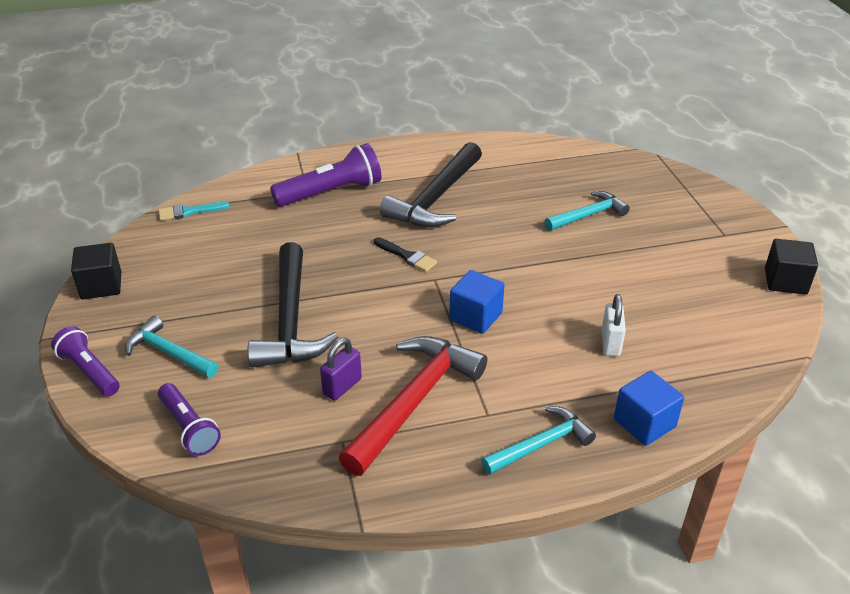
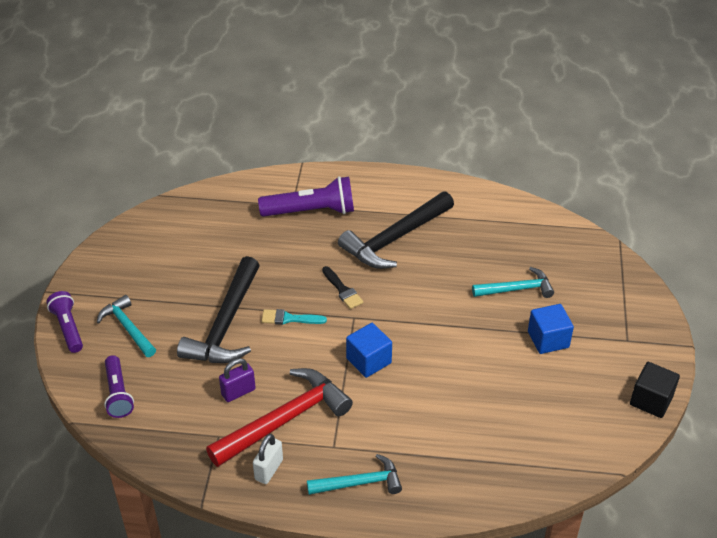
camera: 20 degrees right, 5 degrees up
(101, 285) = (101, 256): black cube -> none
(189, 212) = (191, 202): turquoise brush -> turquoise brush (289, 318)
(610, 343) = (463, 415): white padlock -> white padlock (269, 470)
(644, 423) = (449, 490): blue cube -> blue cube (548, 339)

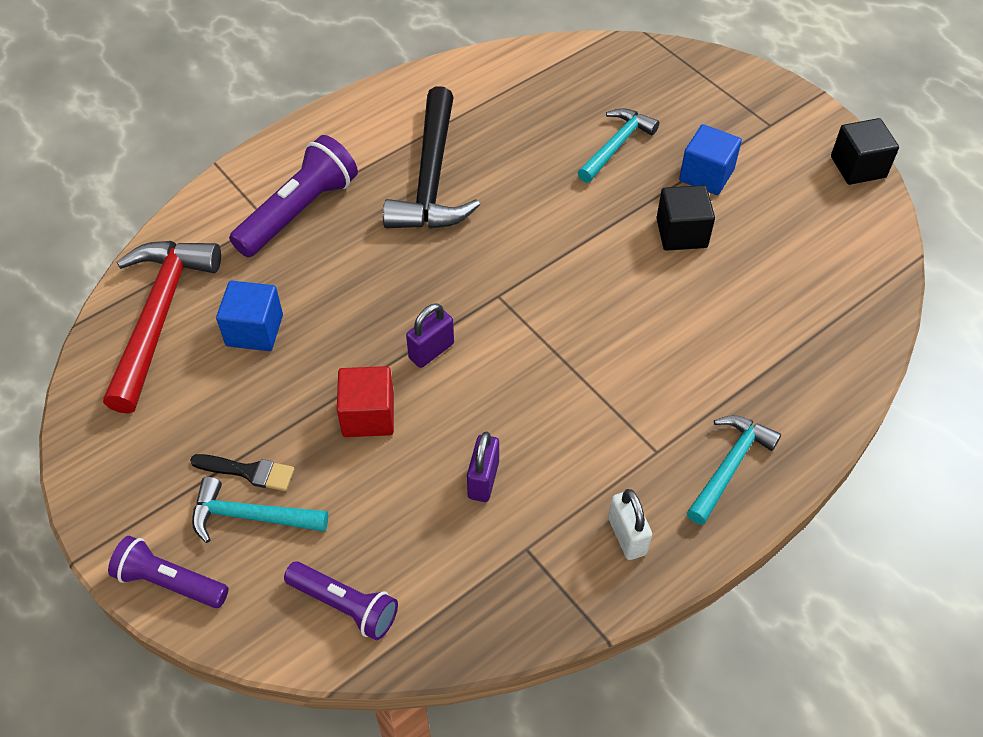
camera: 45 degrees left, 10 degrees up
(226, 325) = (368, 415): black hammer -> red cube
(285, 419) = (572, 466): red hammer -> red hammer (159, 316)
(289, 318) = (431, 351): turquoise brush -> purple padlock
(342, 290) = (448, 275): black brush -> black brush (248, 472)
(368, 360) = (573, 330): blue cube -> blue cube (254, 330)
(491, 358) = (681, 233): none -> black cube

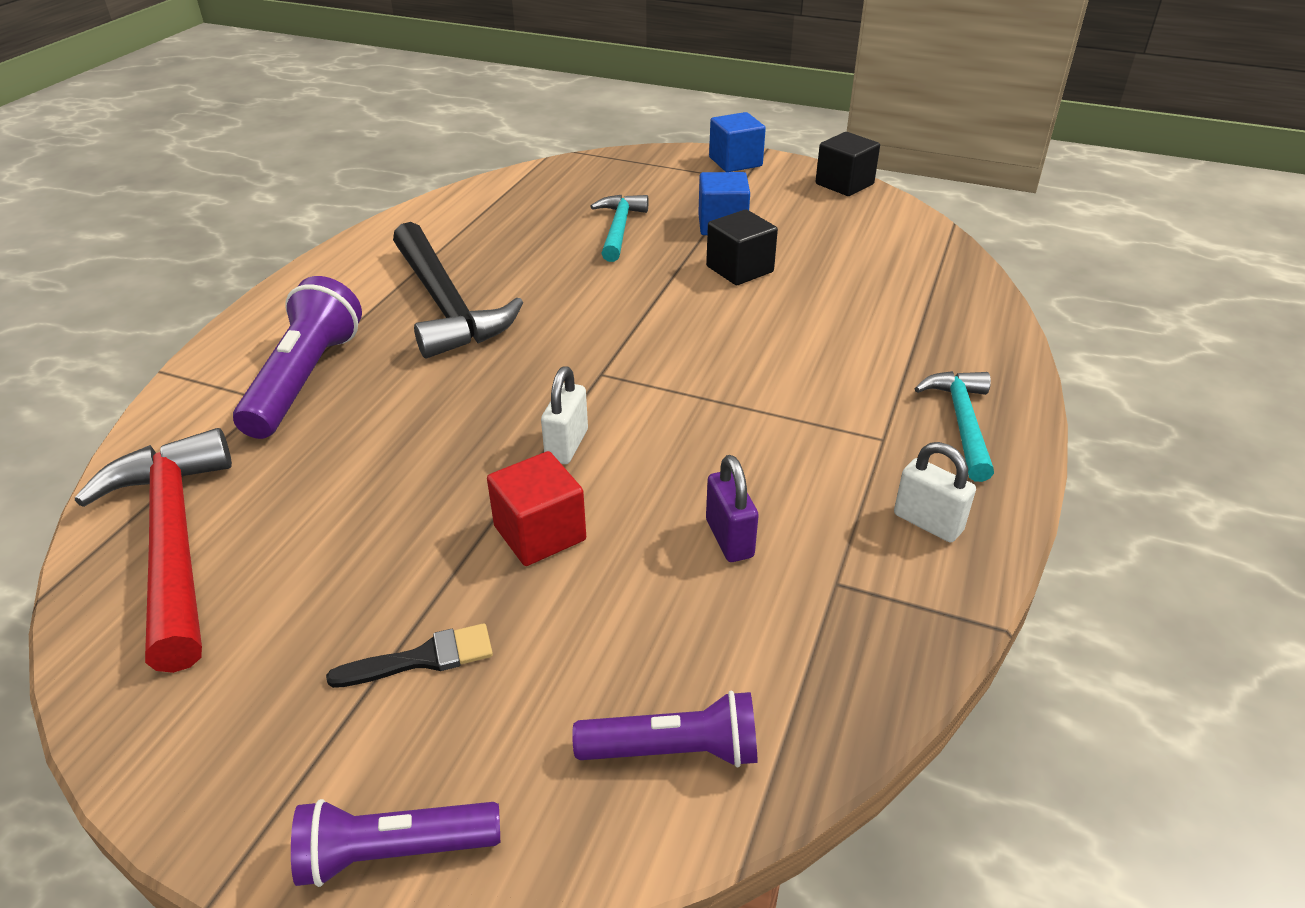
camera: 30 degrees left, 15 degrees down
(250, 516) = (463, 709): turquoise hammer -> none
(254, 330) = (324, 507): blue cube -> blue cube (735, 162)
(431, 351) = (567, 445): purple padlock -> white padlock

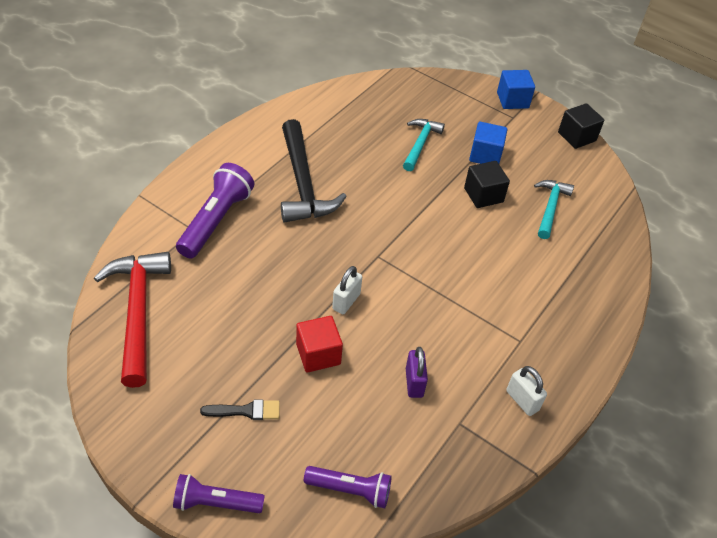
camera: 10 degrees right, 10 degrees up
(961, 422) = (569, 341): turquoise hammer -> turquoise hammer (550, 207)

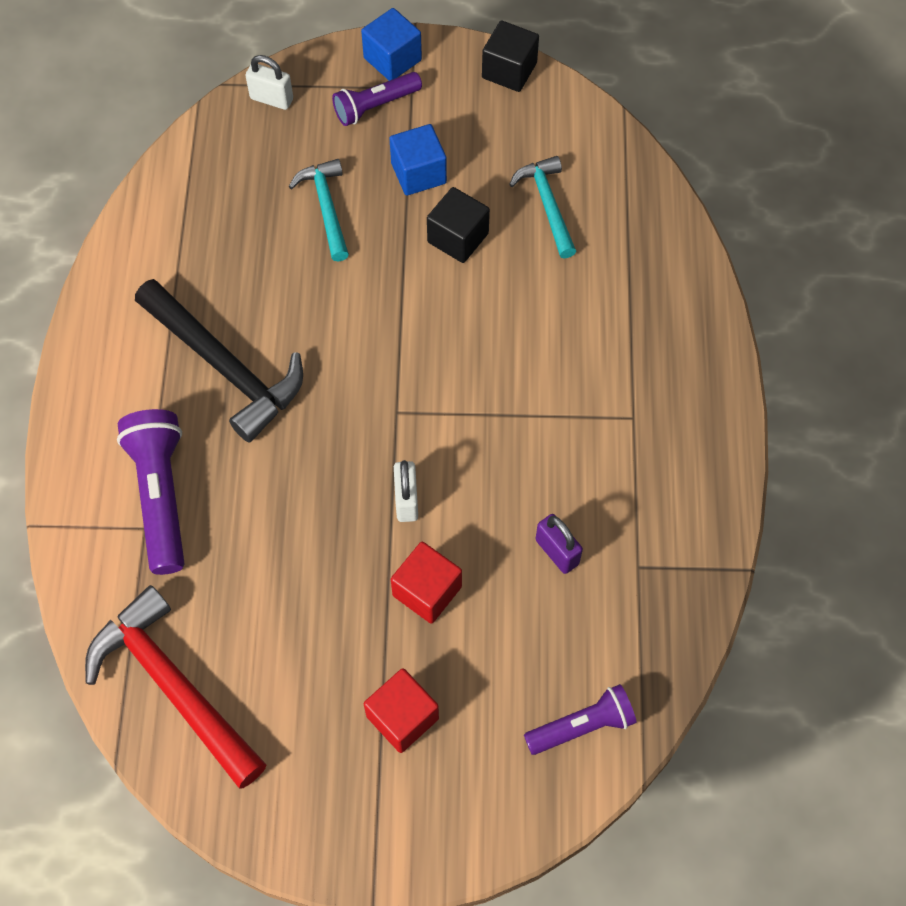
camera: 30 degrees left, 15 degrees up
(216, 502) = (455, 842): purple flashlight -> purple flashlight (375, 106)
(246, 411) = (402, 717): black brush -> red cube
(522, 400) = (683, 493): white padlock -> white padlock (271, 99)

